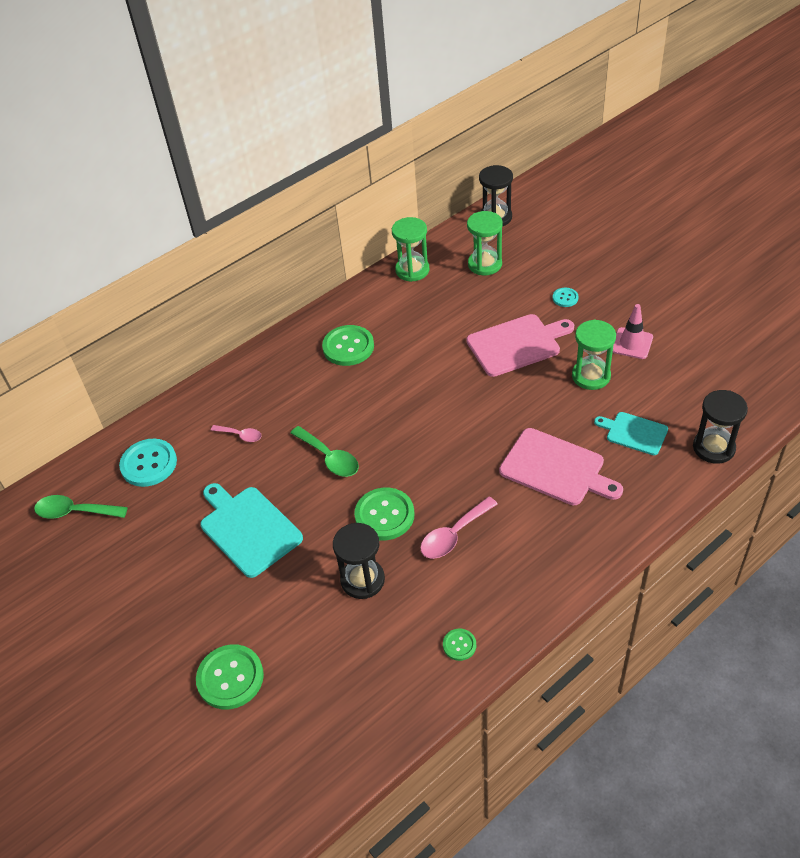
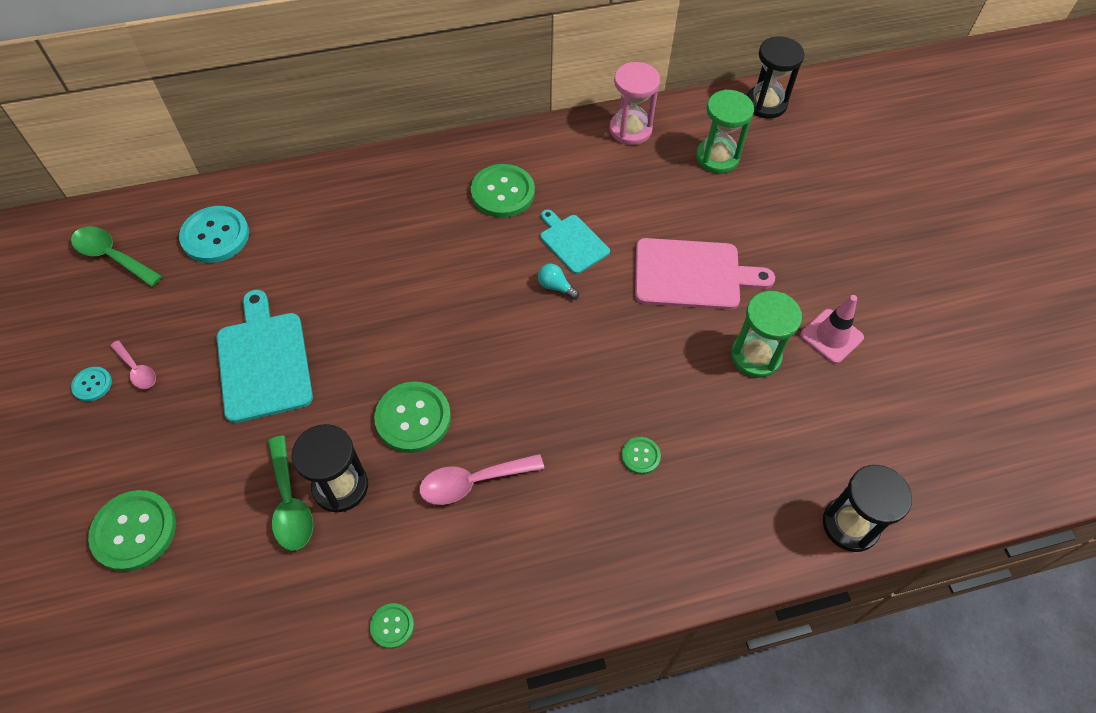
camera: 20 degrees right, 10 degrees up
(240, 435) = (325, 247): pink spoon -> pink spoon (137, 370)
(329, 458) = (399, 318): green spoon -> green spoon (290, 503)
(412, 270) = (630, 129): green hourglass -> pink hourglass
(428, 391) = (555, 287): none -> turquoise light bulb
(556, 468) = (640, 456): pink cutting board -> green button
(565, 298) = (786, 241): turquoise button -> turquoise button (92, 384)
(634, 433) = (762, 456): turquoise cutting board -> turquoise cutting board (572, 242)

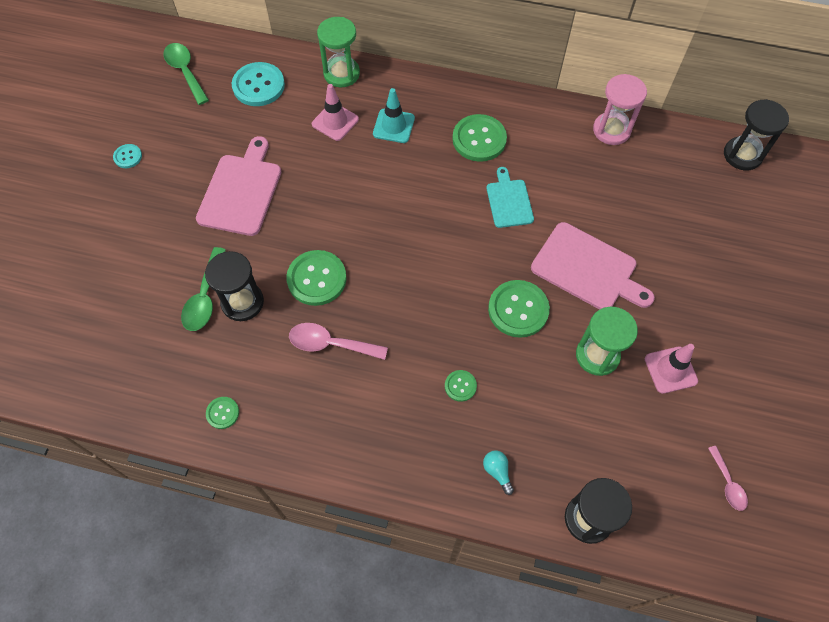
camera: 30 degrees right, 5 degrees up
(134, 531) = (102, 267): green button -> green button (518, 309)
(137, 370) = (159, 159): pink spoon -> pink spoon (727, 483)
(263, 362) = (241, 191): turquoise cutting board -> pink cutting board
(331, 239) = (335, 122): none -> pink traffic cone
(401, 216) = (393, 126): none -> turquoise traffic cone
(555, 287) = (475, 230): turquoise light bulb -> turquoise light bulb (497, 471)
(717, 157) = (670, 183): green hourglass -> green hourglass (341, 74)

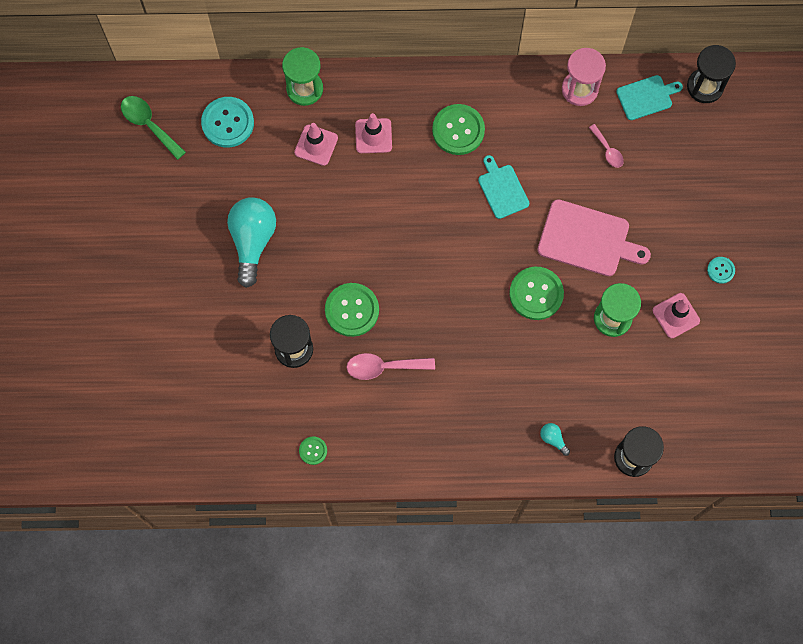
camera: 15 degrees left, 10 degrees up
(128, 157) = (131, 232): turquoise button -> turquoise button (720, 270)
(205, 297) = (259, 353): green spoon -> none
(241, 191) = (252, 241): pink cutting board -> turquoise light bulb
(393, 126) = (373, 136): turquoise traffic cone -> pink traffic cone
(460, 386) = (504, 375): green button -> none
(679, 151) = (646, 97): none -> turquoise cutting board
(727, 483) = (737, 400): pink spoon -> pink spoon (607, 150)

